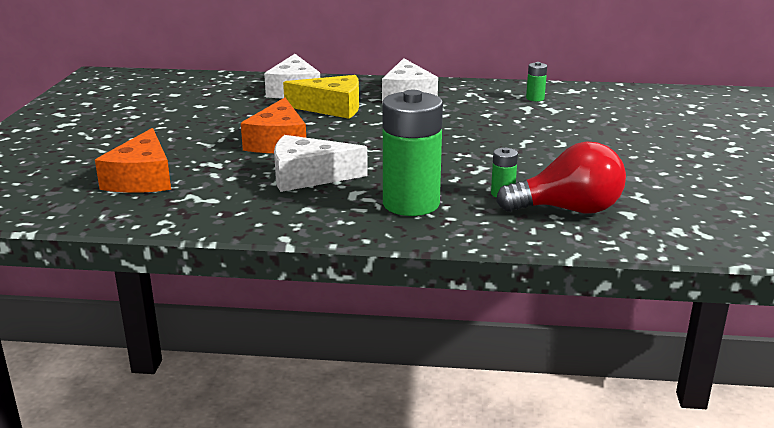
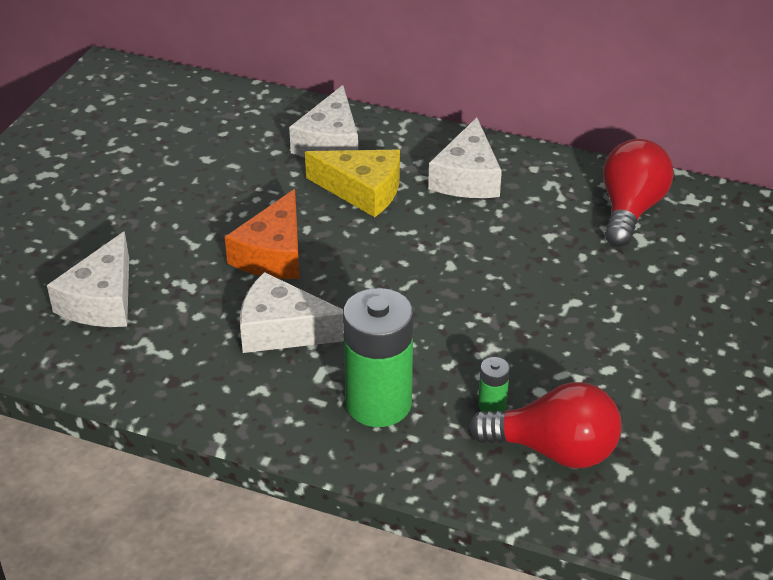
camera: 15 degrees right, 15 degrees up
(142, 179) = (101, 300): orange cheese -> white cheese
(535, 98) = (630, 210): green battery -> red light bulb

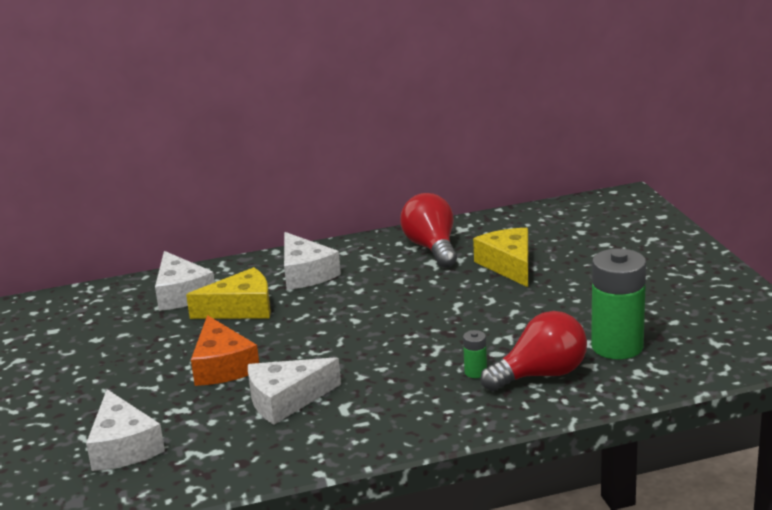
camera: 35 degrees left, 15 degrees down
(378, 403) = (403, 405): green battery -> green battery (617, 346)
(687, 279) = (509, 265): none -> yellow cheese

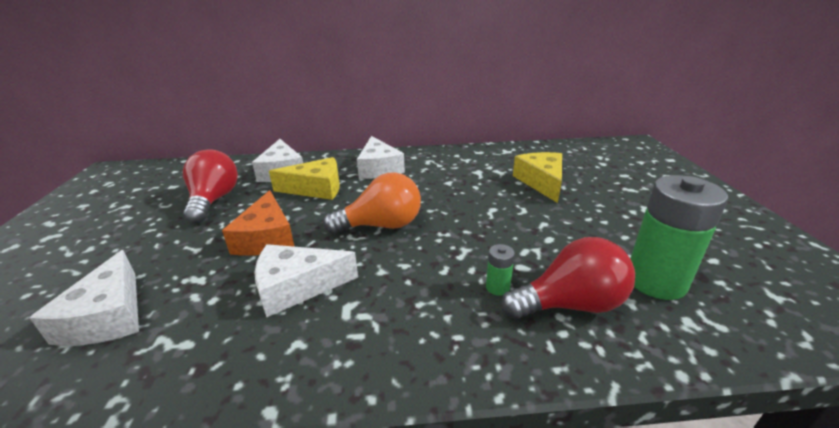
camera: 10 degrees right, 5 degrees up
(341, 337) = (381, 226): none -> orange light bulb
(432, 248) = (481, 162): red light bulb -> red light bulb (214, 200)

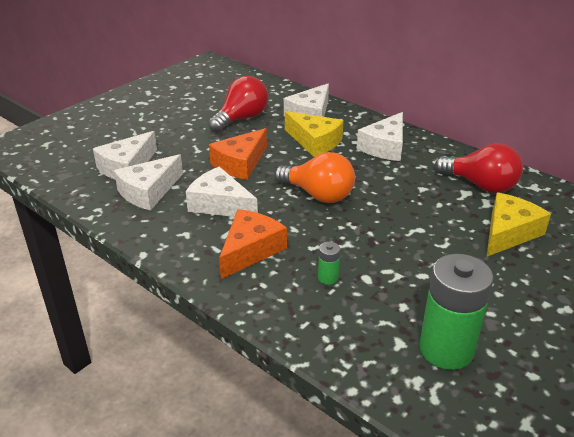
camera: 45 degrees right, 5 degrees up
(180, 326) = (148, 192): none -> white cheese
(395, 311) = (250, 250): none -> orange cheese
(570, 304) = (355, 317): red light bulb -> red light bulb (480, 185)

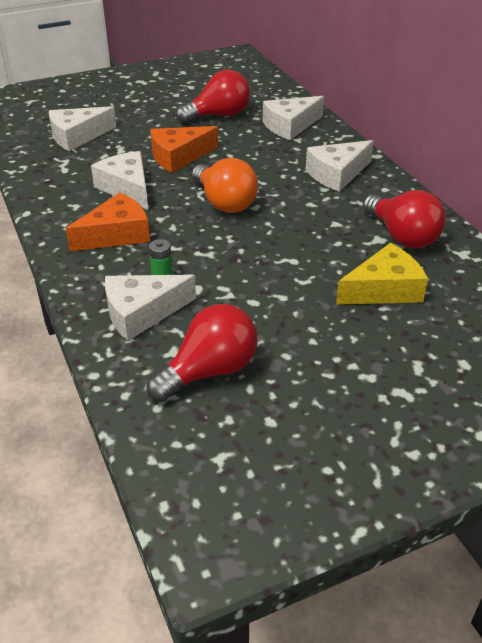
camera: 25 degrees right, 5 degrees up
(148, 192) = (77, 162): white cheese -> white cheese (141, 313)
(314, 142) = (269, 153): yellow cheese -> none
(446, 349) = (209, 371): green battery -> red light bulb

